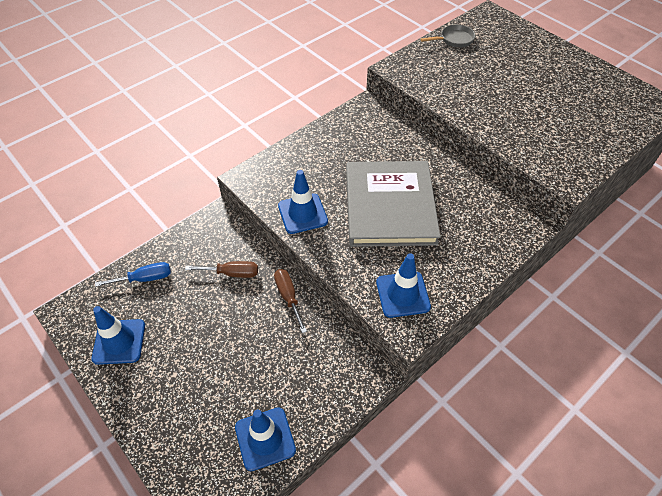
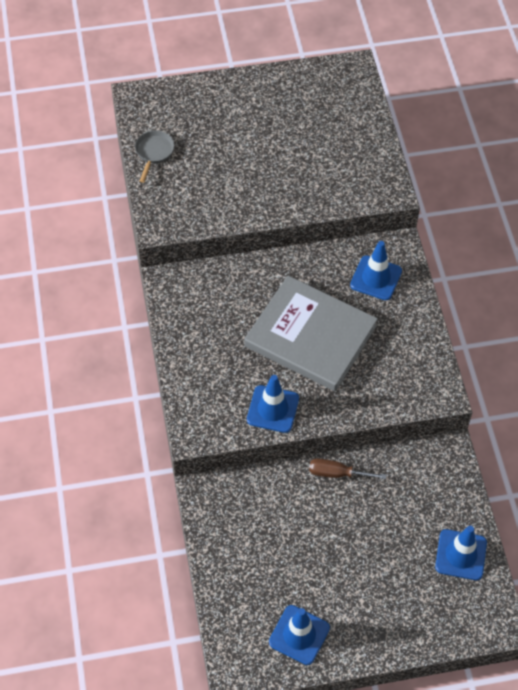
camera: 60 degrees left, 5 degrees up
(145, 278) = (238, 587): blue screwdriver -> none
(232, 273) = (280, 508): brown screwdriver -> none
(403, 294) = (408, 380): blue traffic cone -> blue traffic cone (376, 278)

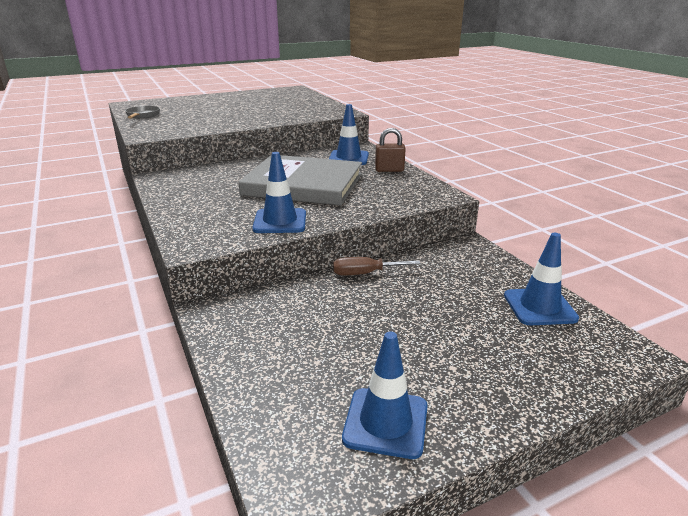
camera: 15 degrees left, 30 degrees down
(410, 321) = (389, 170): none -> brown padlock

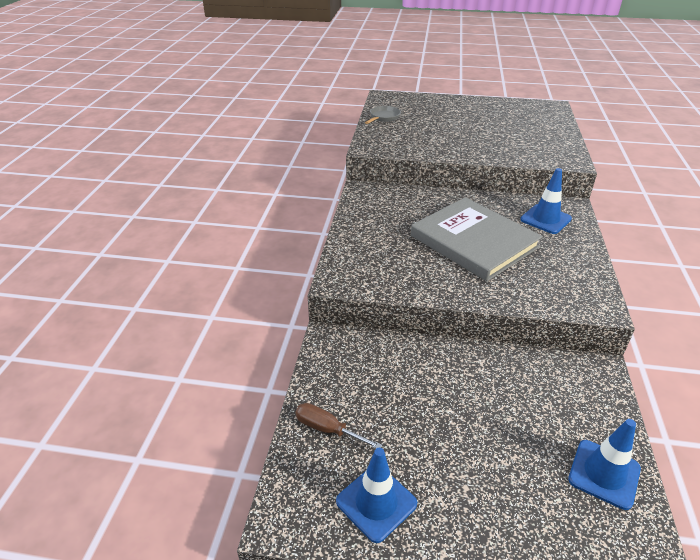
camera: 35 degrees right, 10 degrees up
(280, 221) = (420, 280): blue traffic cone -> none
(365, 273) = (470, 357): brown screwdriver -> brown screwdriver (327, 429)
(389, 170) = (574, 250): brown padlock -> none

